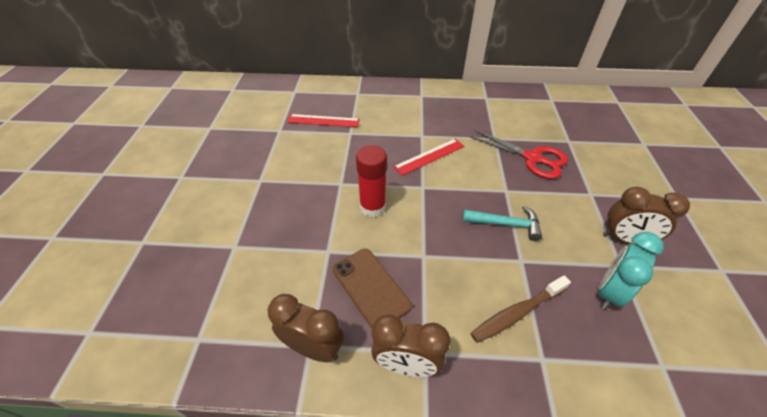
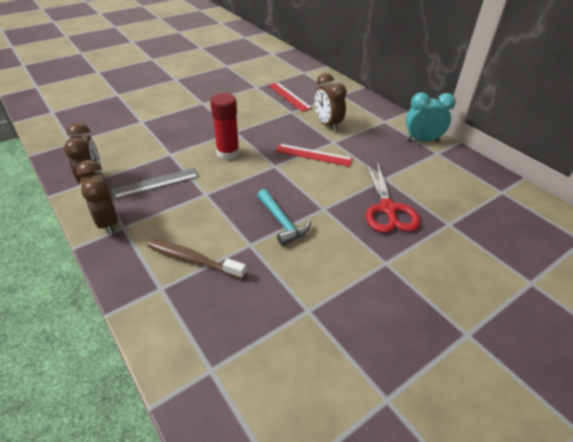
camera: 50 degrees right, 5 degrees down
(370, 287) = (156, 183): brown phone -> grey ruler
(609, 292) = (266, 310): turquoise clock -> turquoise clock (422, 140)
(625, 239) = (348, 304): brown clock -> brown clock (327, 124)

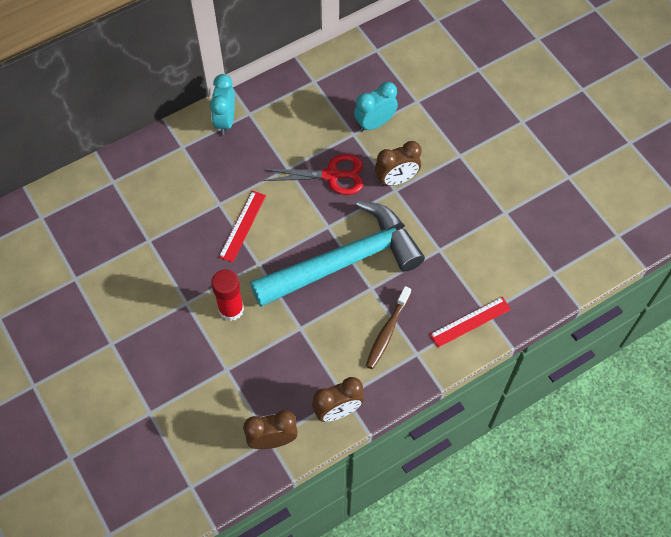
camera: 85 degrees left, 20 degrees up
(156, 183) = (279, 377): grey ruler -> none
(282, 222) = (344, 262): turquoise hammer -> turquoise hammer, size x2.49
(289, 96) = (109, 240): red ruler -> red ruler (470, 322)
(327, 124) = (183, 205): brown clock -> brown clock (396, 180)
(473, 242) = (374, 123): none -> turquoise clock

